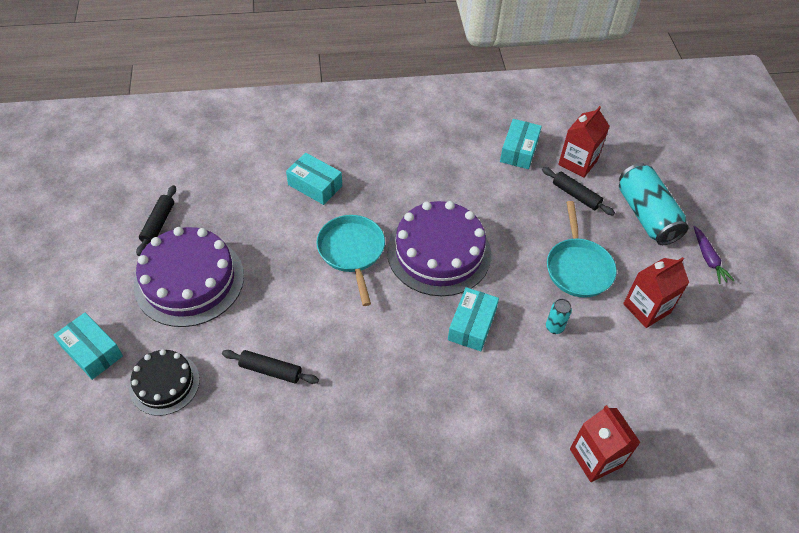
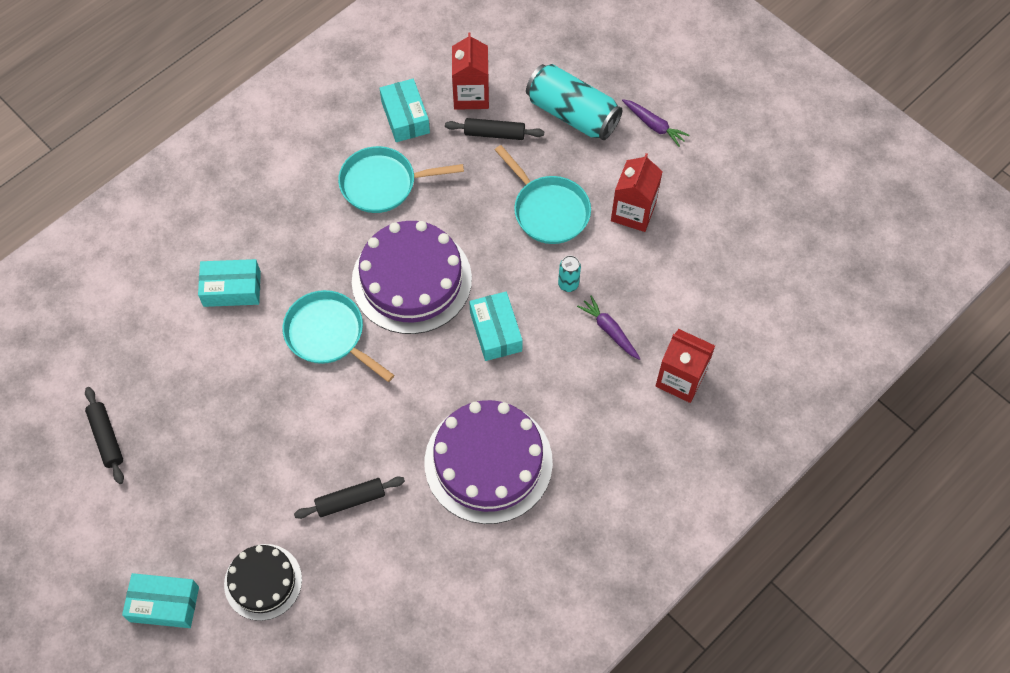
camera: 35 degrees left, 10 degrees up
(189, 280) = (194, 472): purple cake -> purple cake (488, 462)
(469, 181) = (383, 183): none -> turquoise pan
(562, 381) = (609, 330): none -> purple carrot

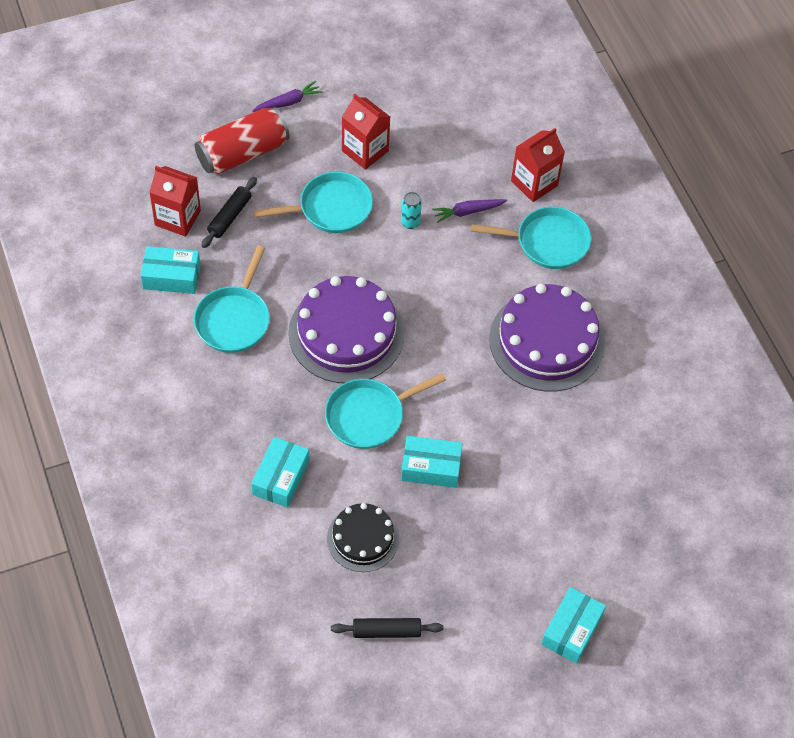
camera: 70 degrees left, 5 degrees down
(263, 582) = (583, 545): black cake -> black cake (363, 538)
(350, 500) = (537, 453): black rolling pin -> none
(496, 331) = (429, 290): turquoise box -> turquoise box (431, 467)
(572, 114) = (242, 153): turquoise can -> red can
(612, 419) = (547, 242): none -> turquoise pan

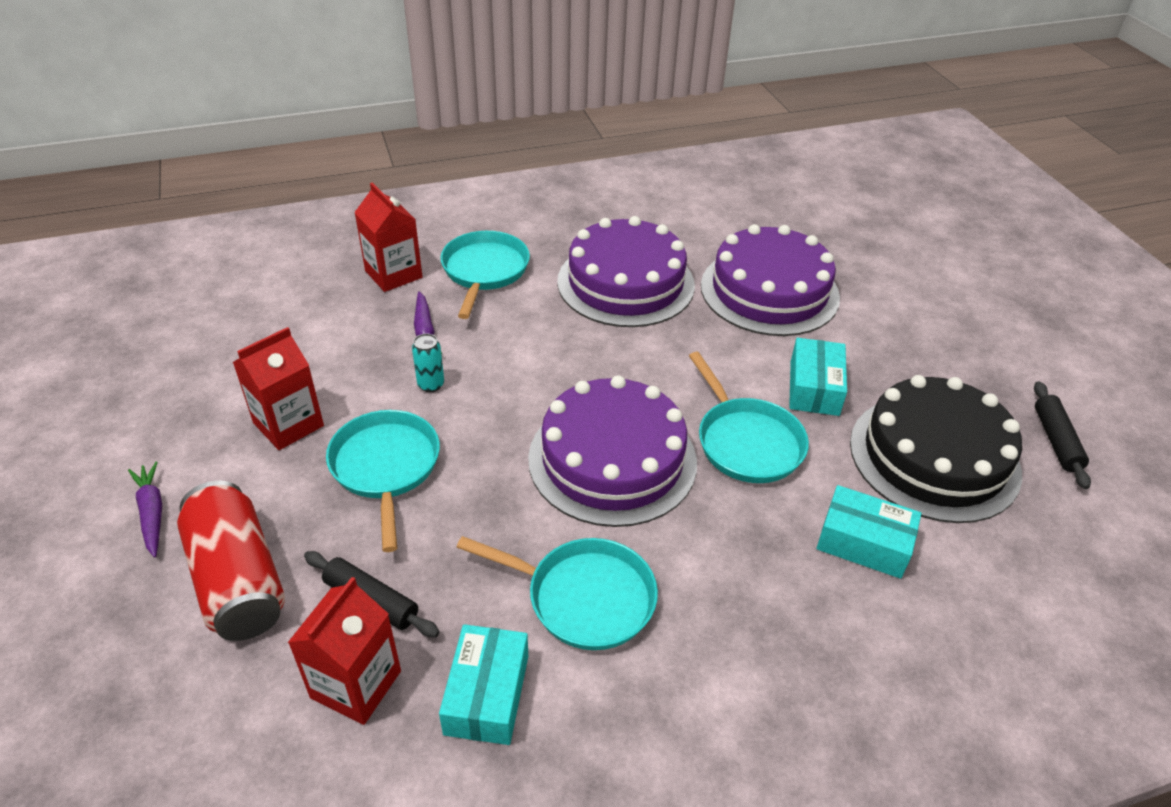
camera: 85 degrees left, 15 degrees down
(363, 538) = (934, 457): black cake -> black cake, size x1.72
(551, 448) = (769, 291): none -> purple cake
(571, 630) = (989, 295): turquoise box -> none

